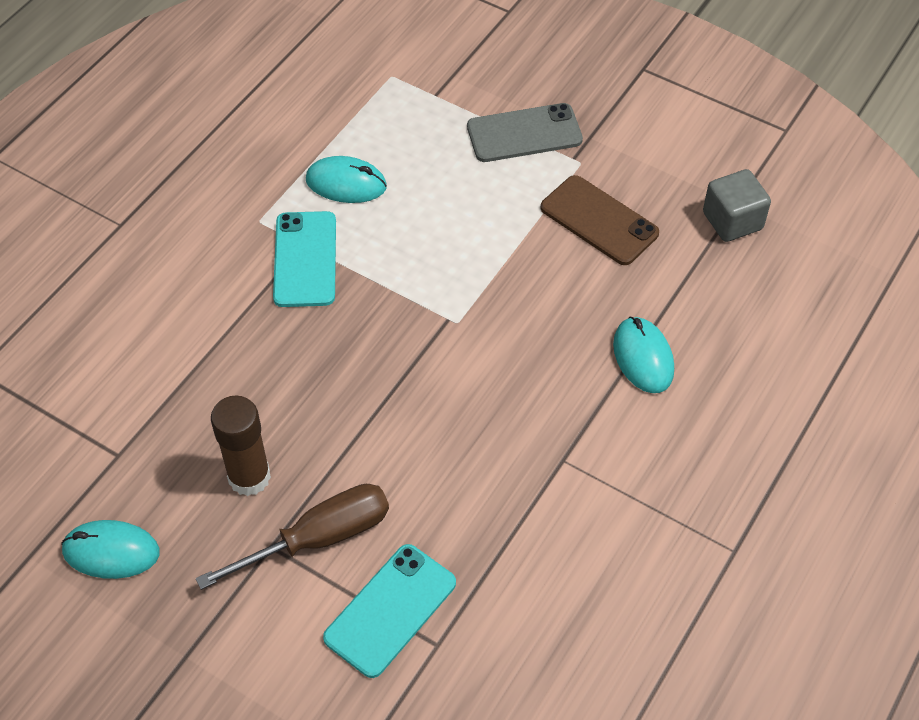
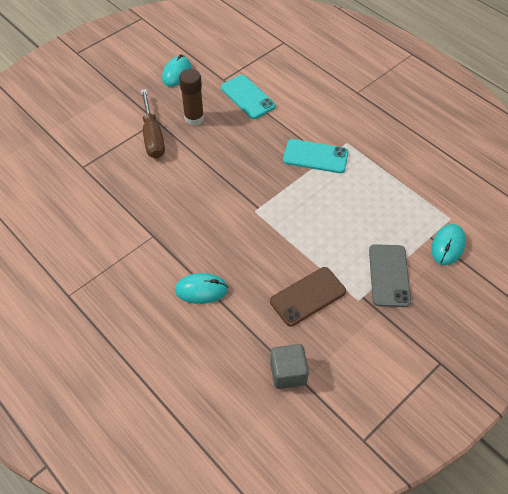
camera: 105 degrees right, 0 degrees up
(346, 183) = (365, 182): turquoise mouse -> turquoise mouse (447, 246)
(390, 610) = (106, 154): turquoise phone -> turquoise phone (247, 97)

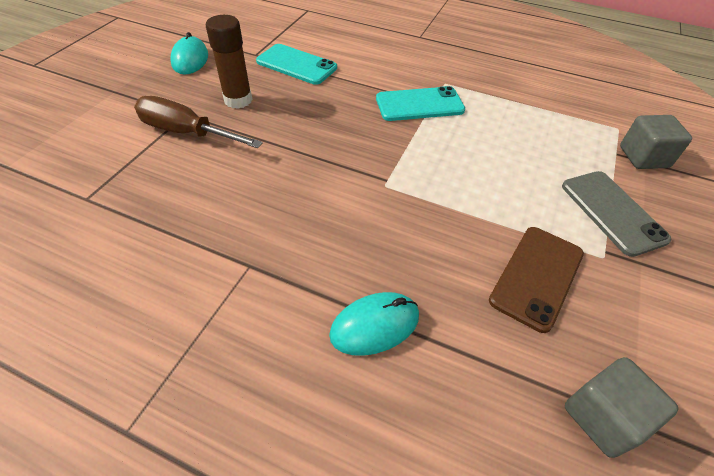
camera: 25 degrees left, 5 degrees down
(152, 136) = (187, 133): brown screwdriver -> brown screwdriver turned 150 degrees clockwise
(447, 246) = (643, 157): turquoise mouse -> grey cube

